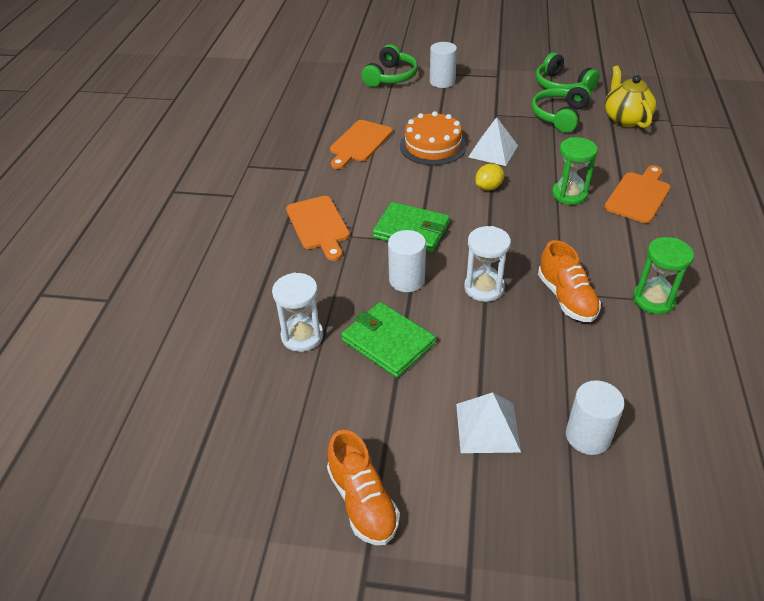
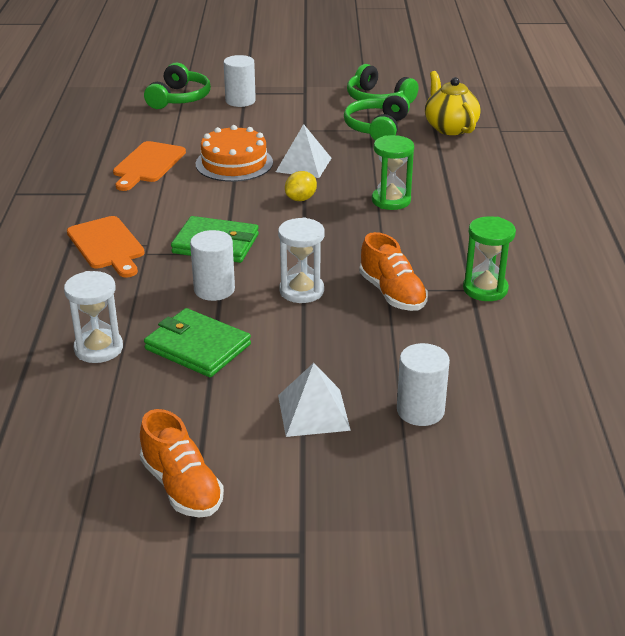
camera: 10 degrees left, 10 degrees down
(638, 195) = (466, 197): orange cutting board -> none

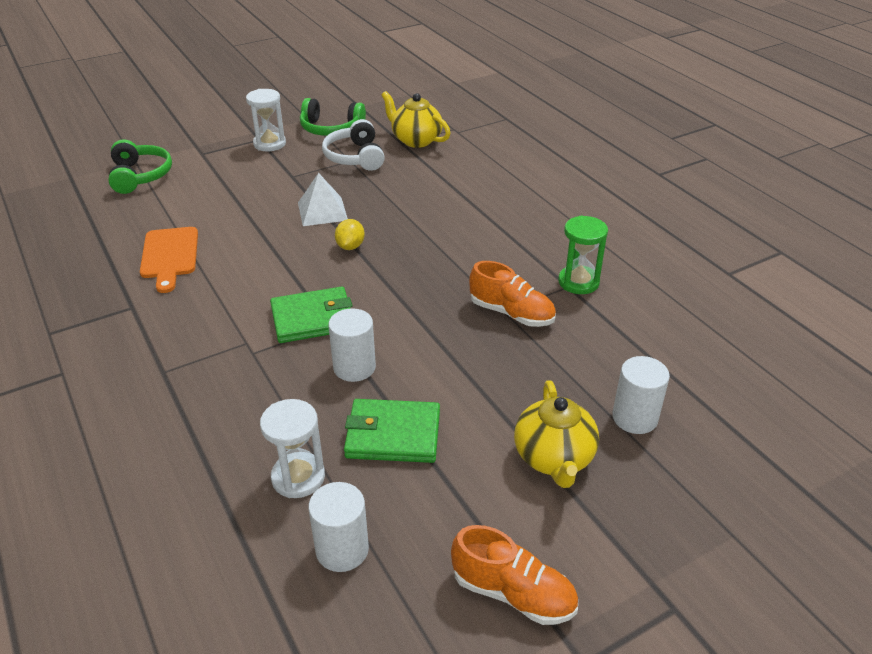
camera: 30 degrees left, 5 degrees up
(107, 245) = (205, 358): orange cutting board -> none
(234, 163) = (255, 229): orange cake -> none
(240, 101) = (204, 163): white cylinder -> white cylinder (342, 549)
(301, 291) = (434, 339): white hourglass -> white hourglass (269, 144)
(313, 412) = (554, 458): white pyramid -> yellow teapot
(376, 128) = (355, 157): green headphones -> white headphones
(391, 200) = (429, 223): green hourglass -> none

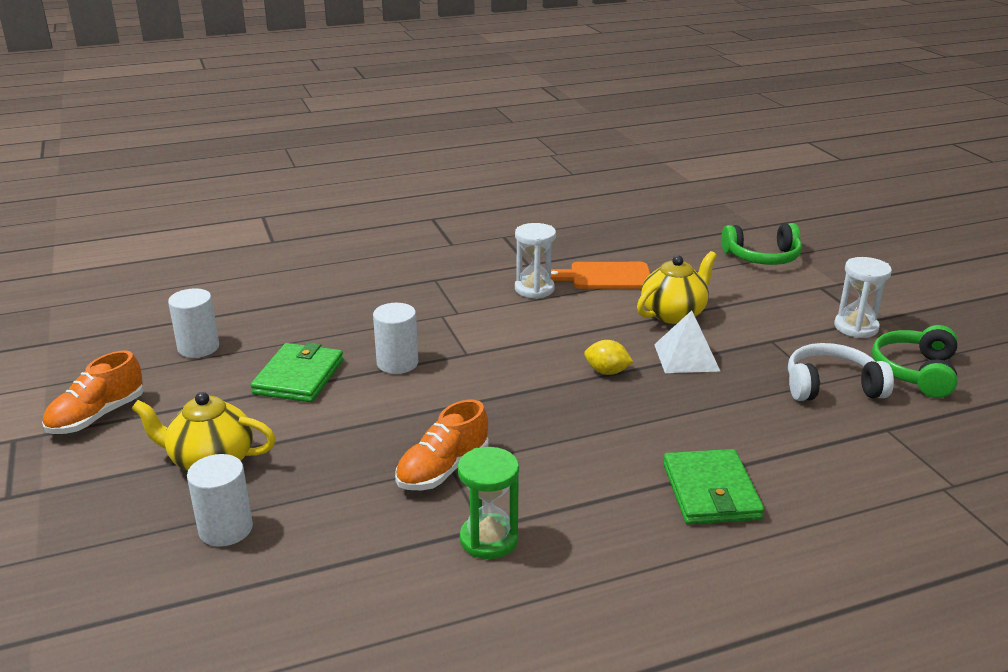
camera: 100 degrees right, 10 degrees down
(298, 477) = (281, 333): white hourglass -> white hourglass (534, 289)
(313, 318) = (480, 345): green wallet -> green wallet (710, 491)
(416, 140) = (899, 442): yellow teapot -> yellow teapot (674, 314)

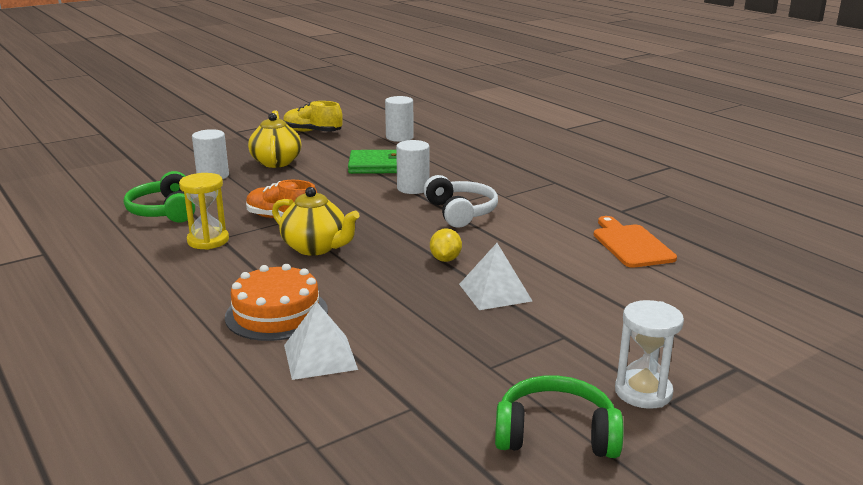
camera: 75 degrees right, 5 degrees down
(97, 416) = (312, 132): orange shoe -> yellow shoe
(489, 539) = (208, 241): green hourglass -> yellow hourglass
(534, 289) = (573, 218): white hourglass -> none
(674, 314) = (580, 281): yellow teapot -> yellow teapot (315, 248)
(710, 491) = (276, 313): green wallet -> orange cake
(762, 257) = (781, 326): green headphones -> green headphones (164, 211)
(804, 470) = (320, 357): none -> white pyramid
(831, 386) = (485, 373): white headphones -> white headphones (461, 212)

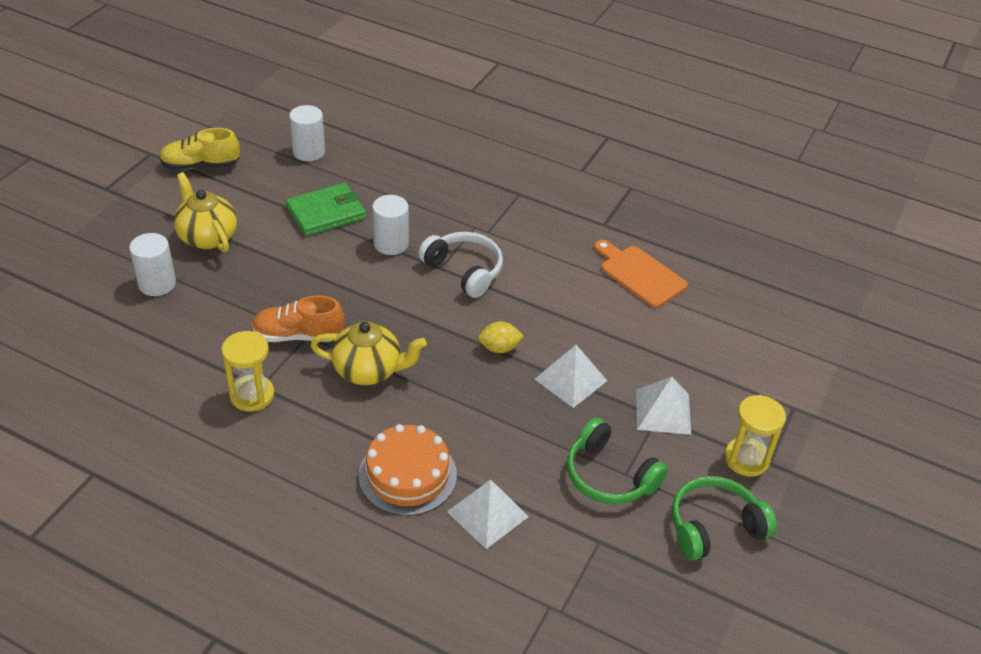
camera: 30 degrees left, 20 degrees up
(164, 211) = (159, 362): green headphones -> green headphones (609, 476)
(445, 259) = (499, 348): yellow lemon -> yellow lemon turned 75 degrees counterclockwise
(574, 334) = (663, 411): none -> white pyramid
(643, 392) = (746, 459): white hourglass -> yellow hourglass

